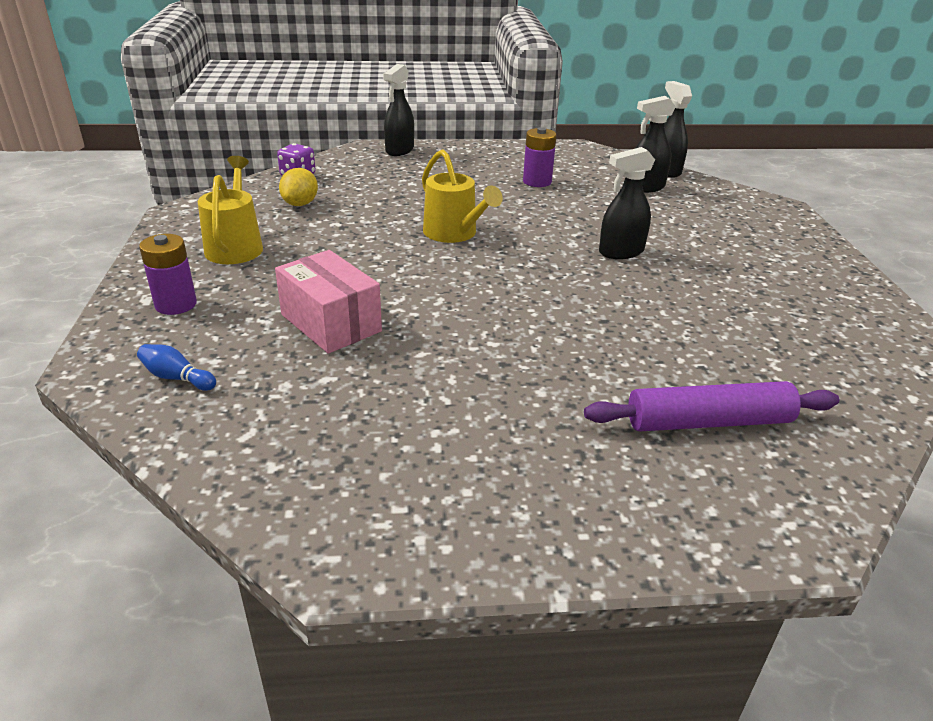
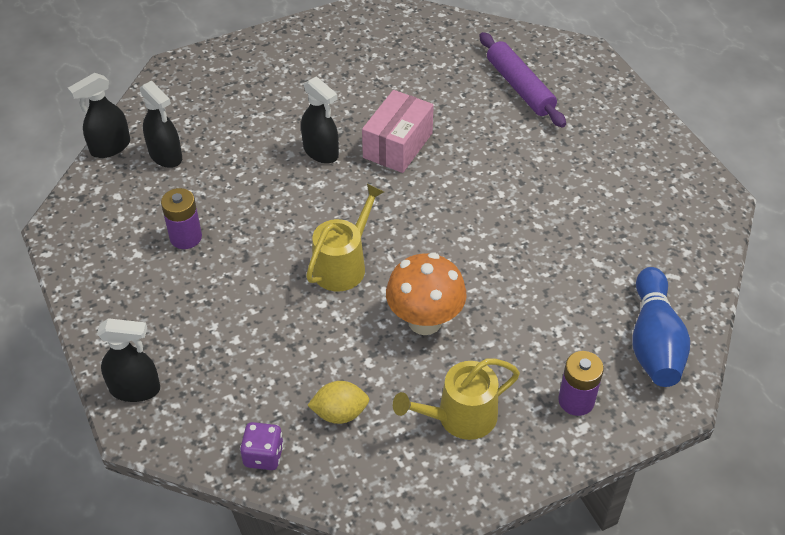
camera: 110 degrees left, 15 degrees up
(177, 378) = (654, 341): blue bowling pin -> blue bowling pin, size x2.22
(331, 323) = (535, 288): pink box -> pink box (397, 145)
(352, 255) = (425, 321): none -> orange mushroom

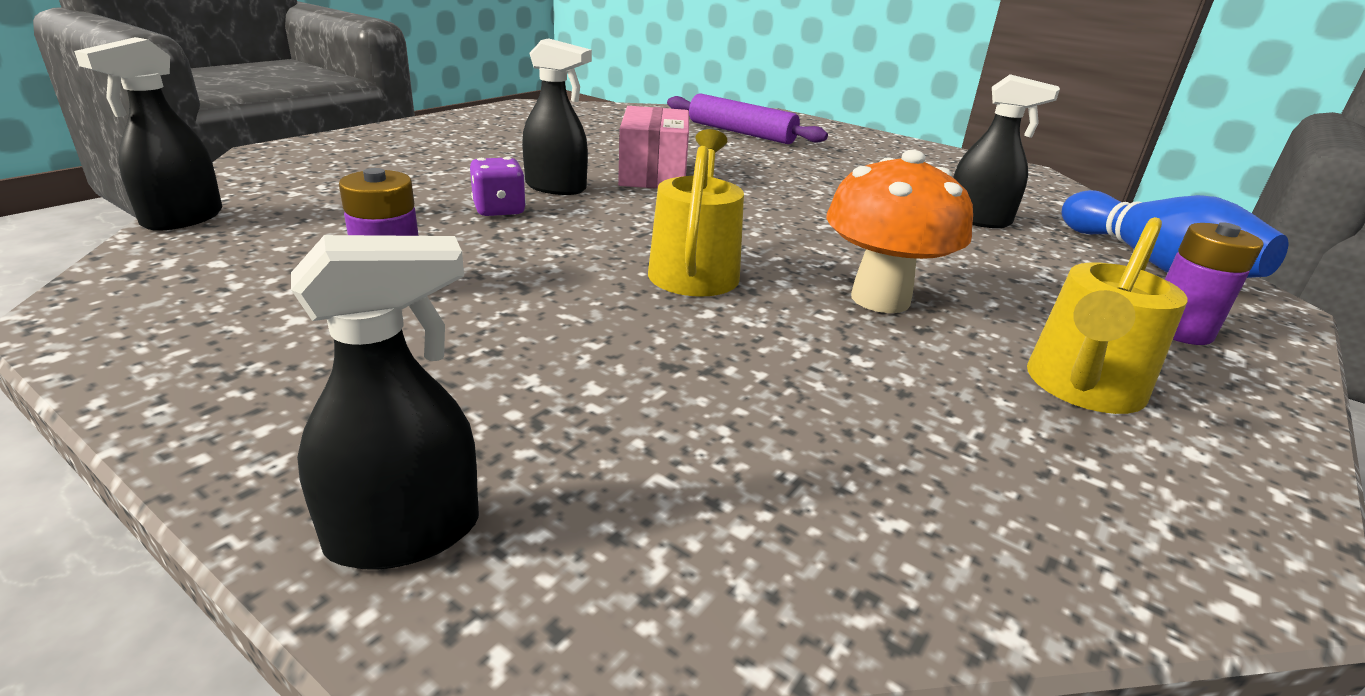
camera: 30 degrees left, 20 degrees down
(166, 156) = (300, 215): black spray bottle -> black spray bottle (978, 220)
(263, 455) = (841, 564): purple dice -> purple dice (499, 210)
(340, 413) = (902, 438): yellow lemon -> none

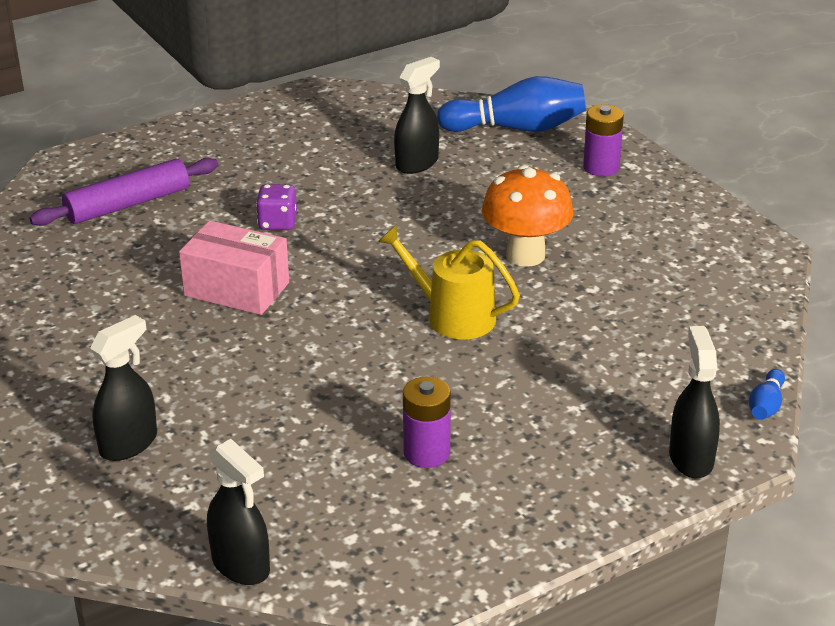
camera: 65 degrees left, 5 degrees up
(499, 210) = (295, 389): purple dice -> purple dice (277, 223)
(556, 188) = (250, 350): black spray bottle -> black spray bottle (129, 444)
(642, 642) = (766, 405): none -> blue bowling pin
(1082, 388) = (644, 229): yellow watering can -> none

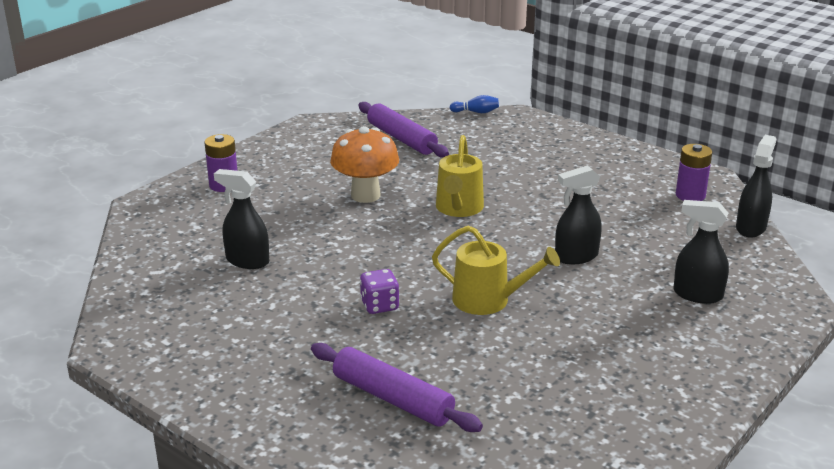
camera: 110 degrees left, 5 degrees down
(236, 289) = (488, 300): pink box -> yellow watering can
(426, 453) = (603, 193): purple battery -> purple battery (690, 195)
(516, 128) = (167, 227): blue bowling pin -> none
(687, 313) = (401, 139): none -> purple rolling pin
(691, 458) = (538, 125): black spray bottle -> black spray bottle (576, 256)

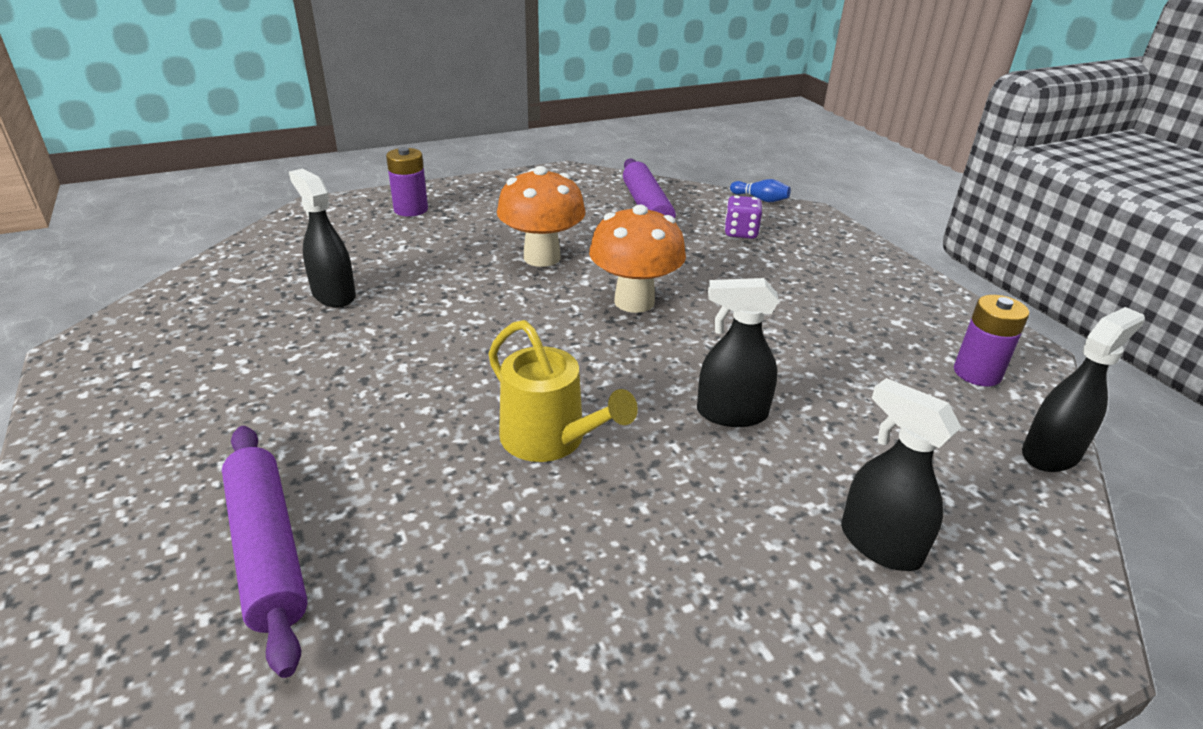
camera: 25 degrees right, 5 degrees up
(379, 305) = (408, 399): purple dice -> purple dice (740, 233)
(459, 208) = (634, 302): yellow watering can -> orange mushroom

